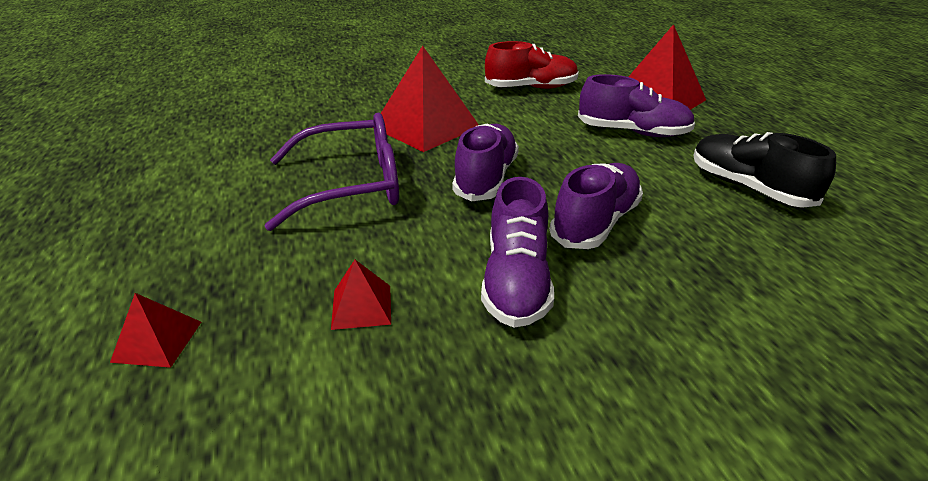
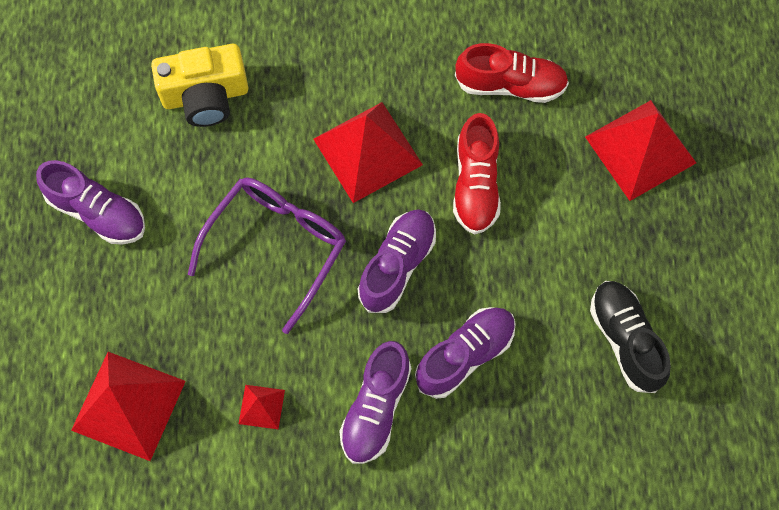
camera: 15 degrees right, 35 degrees up
(157, 341) = (128, 405): red pyramid -> red pyramid, size x2.14
(263, 120) = (205, 96): none -> yellow camera
(351, 185) = (276, 247): purple glasses -> purple glasses turned 60 degrees counterclockwise
(534, 129) = (475, 184): none -> red shoe
(632, 132) = (574, 215): purple shoe -> purple shoe (97, 212)

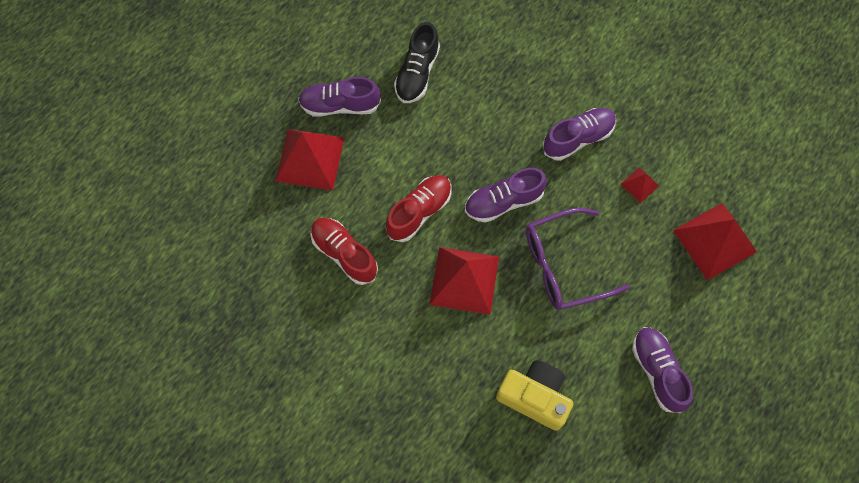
camera: 140 degrees left, 0 degrees up
(465, 355) = (508, 128): purple shoe -> purple shoe (340, 105)

